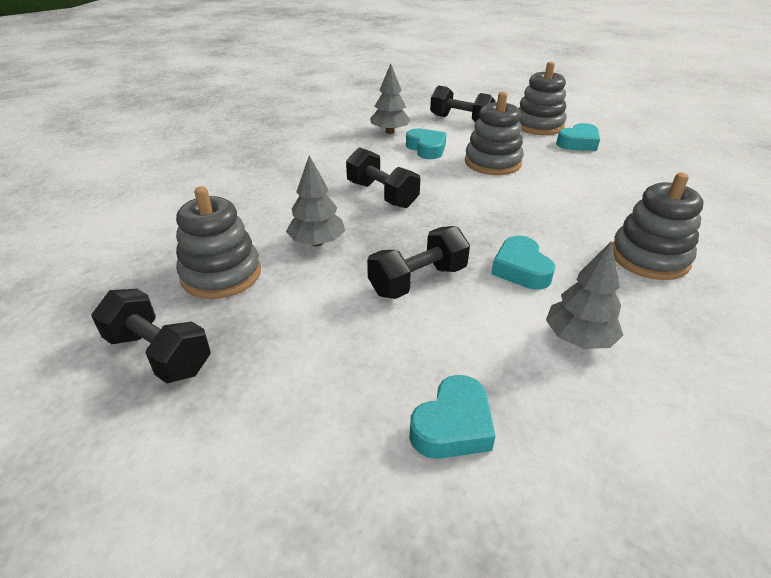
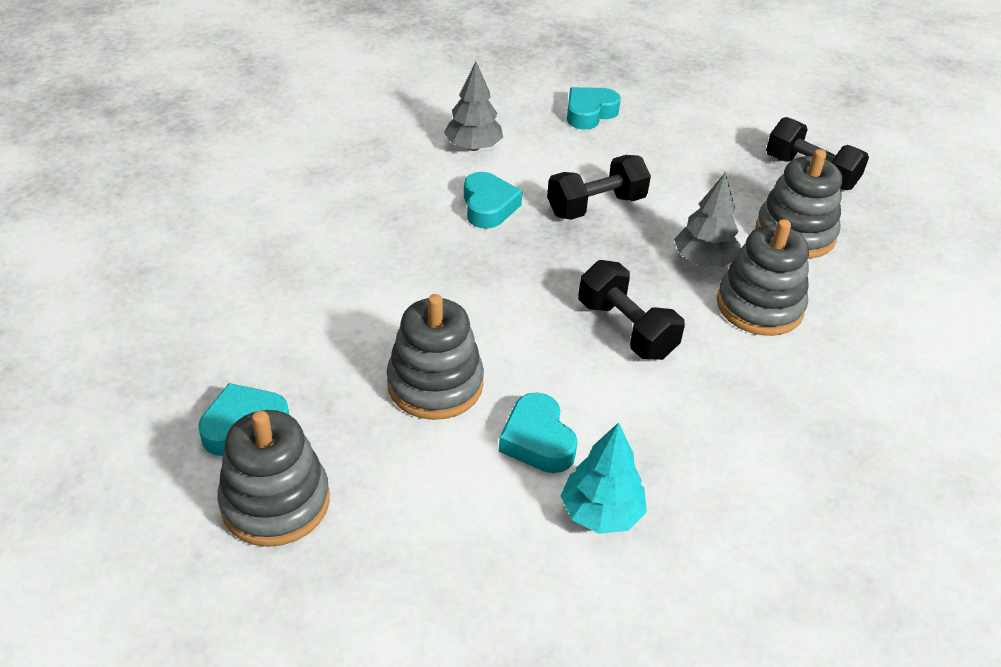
camera: 175 degrees left, 5 degrees up
(389, 132) = (601, 513): grey tree -> turquoise tree
(460, 120) = (434, 549): black dumbbell -> none
(649, 258) = (345, 203): grey stacking toy -> grey stacking toy (759, 306)

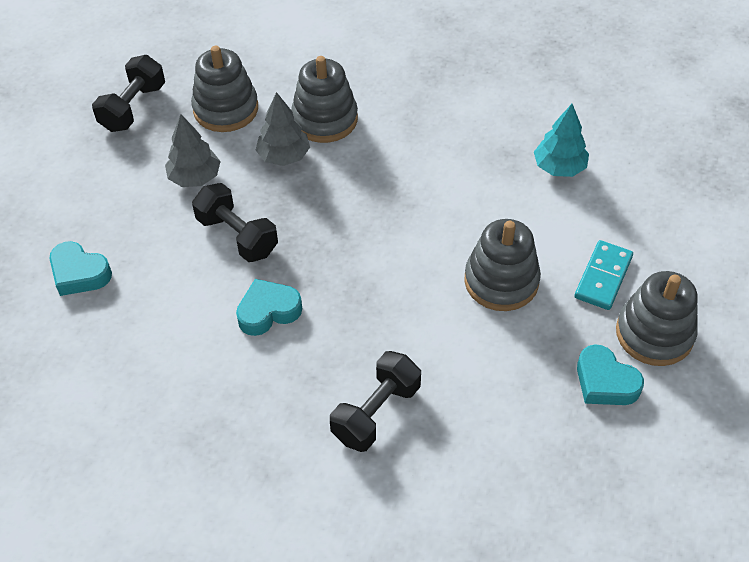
camera: 105 degrees left, 10 degrees up
(388, 485) = (603, 277): none -> turquoise domino
(473, 147) = (173, 351): grey tree -> grey tree (195, 177)
(537, 440) = (520, 211): turquoise heart -> none
(626, 329) = (386, 187): black dumbbell -> black dumbbell (376, 412)

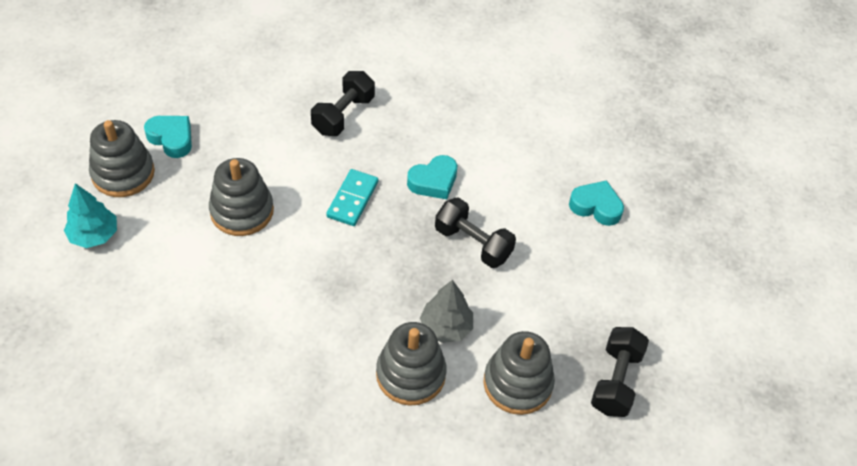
camera: 170 degrees right, 0 degrees up
(195, 177) = (527, 300): grey tree -> none
(559, 167) = (170, 325): turquoise tree -> turquoise tree (94, 235)
(603, 277) = (153, 217): turquoise domino -> turquoise domino (352, 199)

